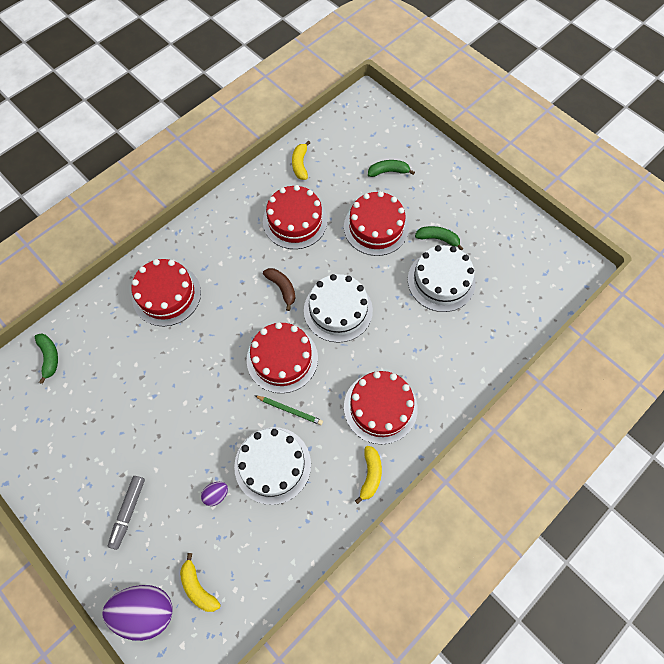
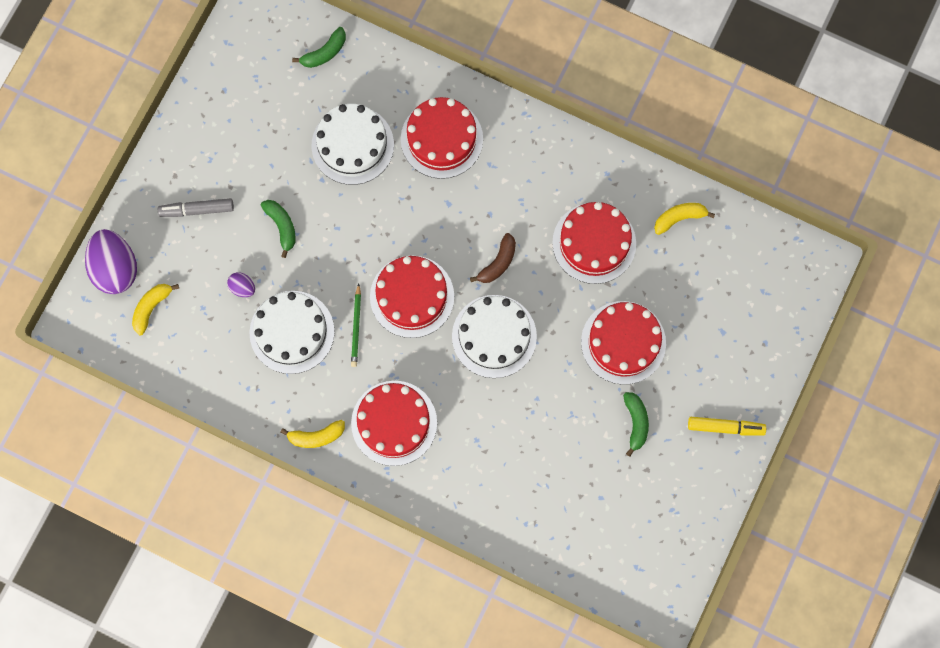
camera: 70 degrees right, 10 degrees up
(388, 171) = (712, 331): green banana -> green banana (282, 226)
(441, 281) = (578, 444): white cake -> white cake (352, 145)
(459, 186) = (725, 427): none -> yellow marker

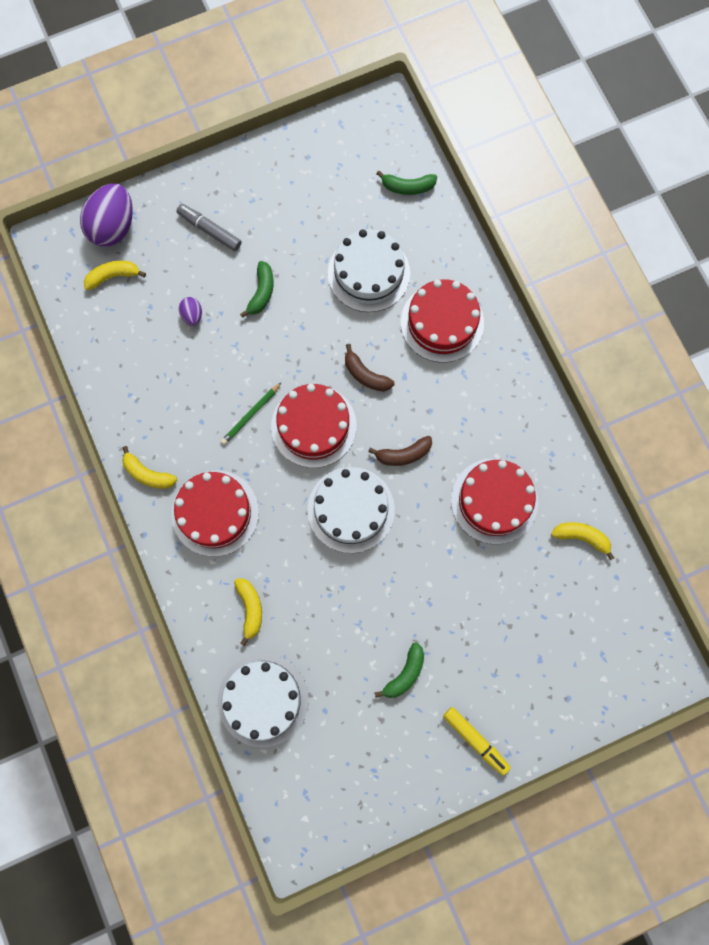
camera: 40 degrees right, 0 degrees up
(292, 332) = (199, 379): white cake -> white cake (263, 700)
(418, 225) = (365, 375): none -> brown banana
(482, 471) = (250, 609): none -> yellow banana
(623, 342) = (450, 600): red cake -> none

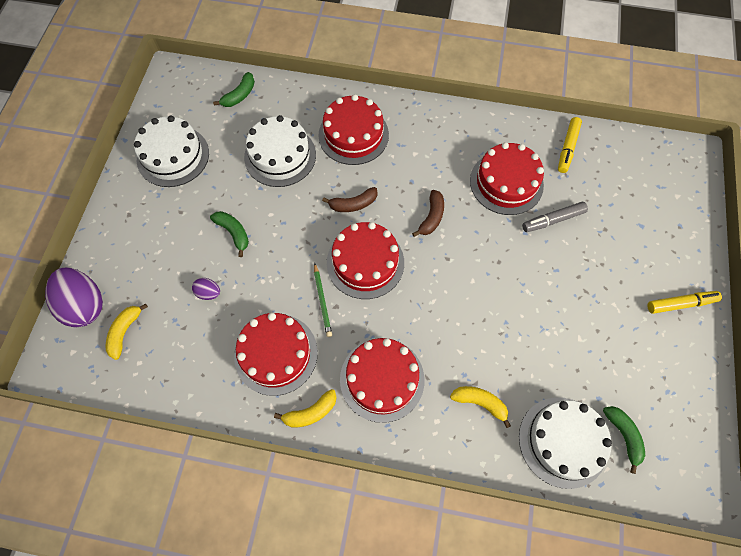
camera: 55 degrees left, 10 degrees down
(177, 410) = (276, 354): none -> red cake
(209, 230) = (154, 237): grey marker -> grey marker (553, 220)
(351, 509) = (449, 278): white cake -> white cake (173, 156)
(405, 674) = (601, 320): green banana -> green banana (623, 435)
(581, 537) = (567, 148): yellow banana -> yellow marker

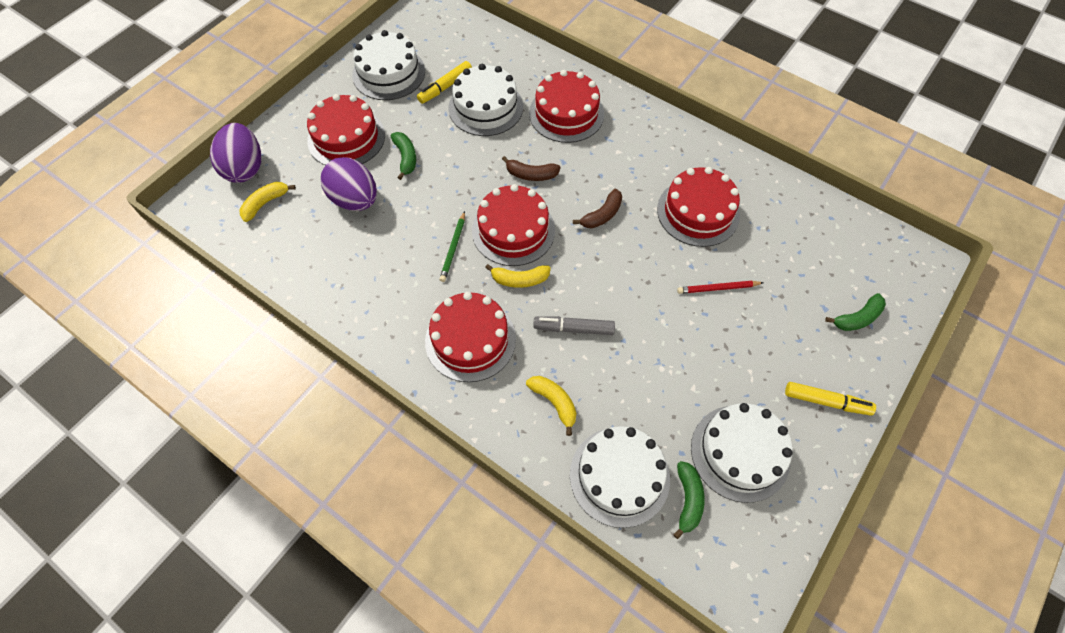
camera: 25 degrees right, 5 degrees down
(209, 293) = (355, 200): purple egg -> purple egg, size x2.16
(239, 95) = (478, 42): green banana -> green banana (857, 318)
(276, 354) = (385, 276): red cake -> red cake (346, 138)
(310, 412) = (387, 340): yellow banana -> yellow banana (520, 279)
(553, 220) = (728, 265): grey marker -> grey marker (573, 329)
(555, 243) = (718, 288): none -> red pencil
(567, 148) = (783, 204): yellow marker -> yellow marker (445, 87)
(641, 377) = (740, 452): none -> white cake

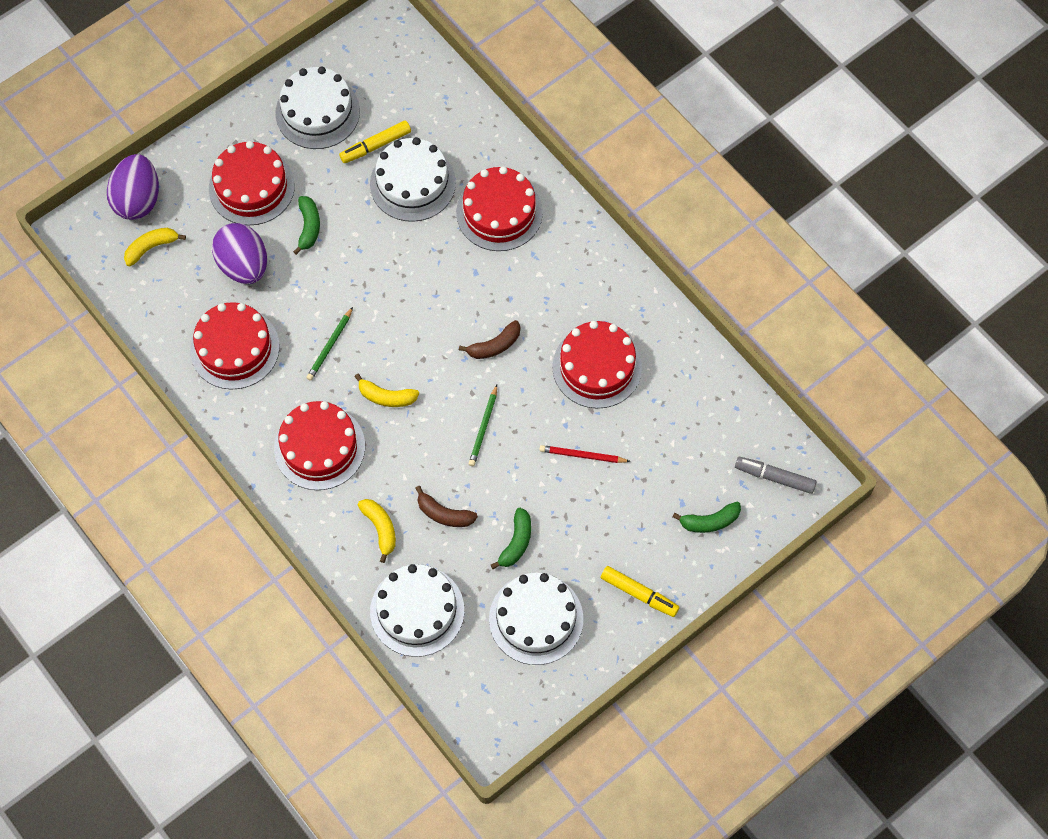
camera: 15 degrees right, 5 degrees up
(513, 230) = (397, 341): red cake -> red cake (234, 348)
(531, 174) = (436, 280): brown banana -> brown banana (444, 514)
(573, 329) = (423, 461): grey marker -> grey marker (774, 477)
(618, 285) = (483, 427): none -> green pencil
(688, 500) = (471, 647): green banana -> green banana (516, 542)

